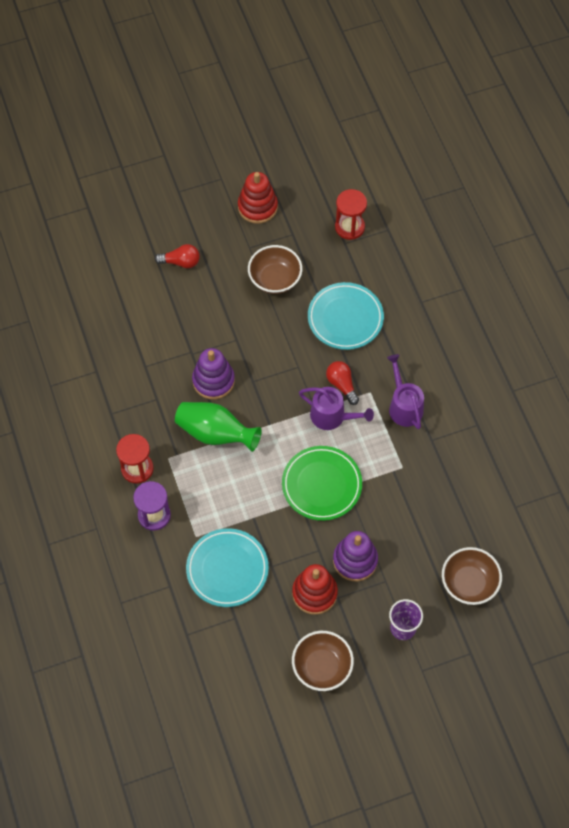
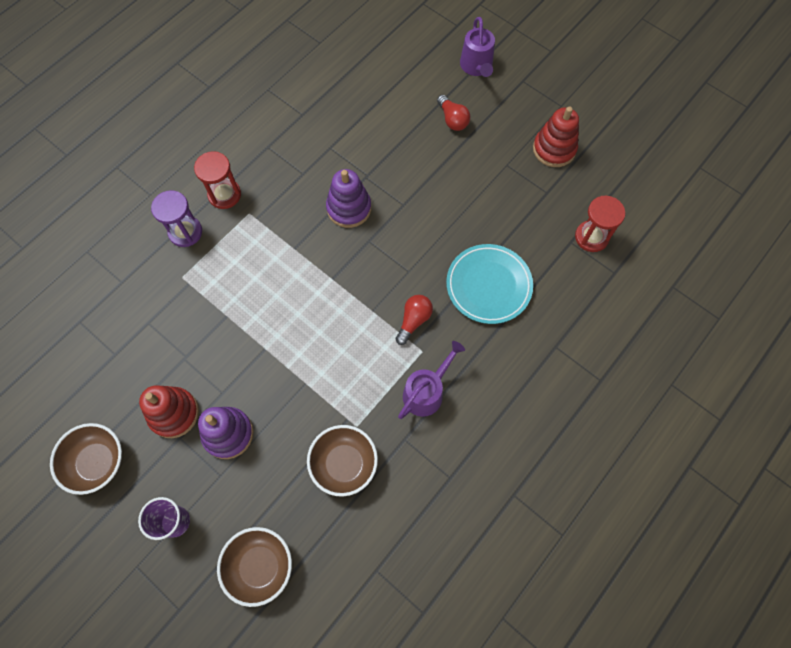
camera: 60 degrees right, 5 degrees up
(215, 433) = (296, 238): green vase -> none
(227, 569) = (161, 321): turquoise plate -> none
(275, 279) = (488, 203): brown bowl -> brown bowl (344, 464)
(321, 485) = (294, 359): green plate -> none
(332, 416) = (374, 329): purple watering can -> purple watering can (476, 66)

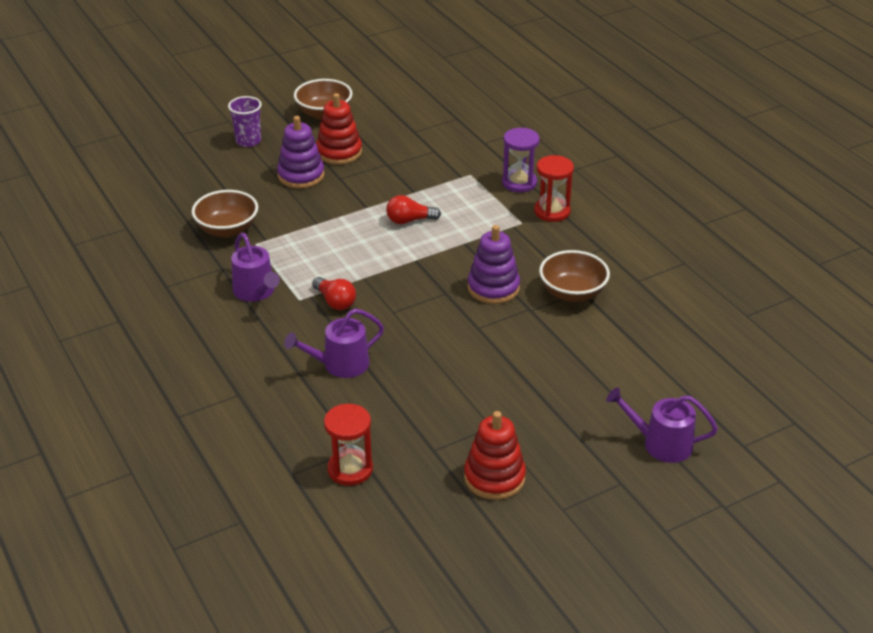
camera: 110 degrees right, 30 degrees down
(260, 566) = (181, 173): brown bowl -> brown bowl (572, 293)
(452, 119) = (581, 397): red light bulb -> red light bulb (409, 220)
(488, 285) = (340, 364): turquoise plate -> purple watering can

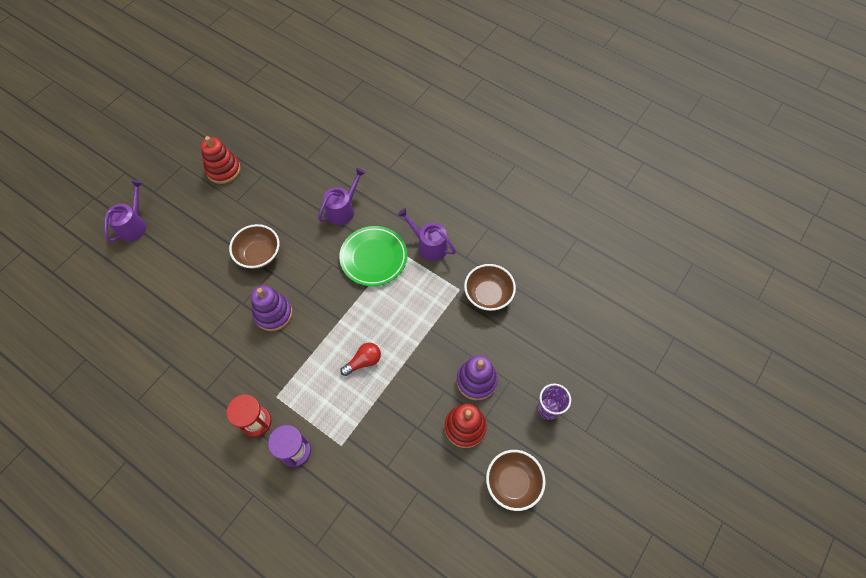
camera: 155 degrees right, 25 degrees up
(335, 301) = (373, 257): red light bulb -> green plate
(350, 469) = (302, 147): red hourglass -> none
(572, 293) = (215, 331): brown bowl -> brown bowl (259, 255)
(661, 444) = (134, 225): purple watering can -> purple watering can turned 60 degrees counterclockwise

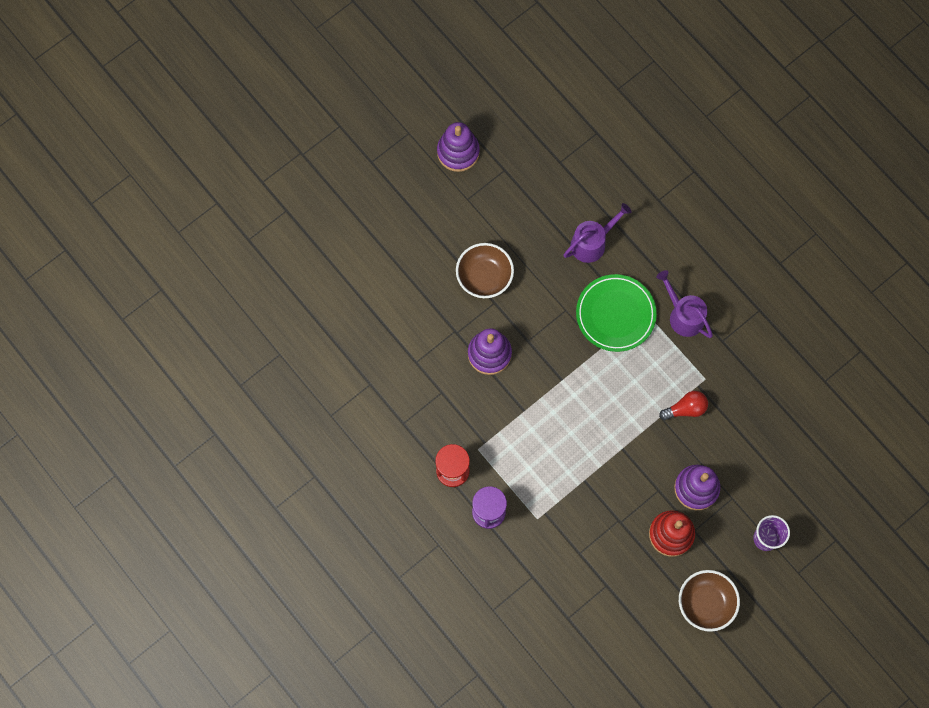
camera: 15 degrees right, 10 degrees up
(134, 225) = (344, 202): purple watering can -> none
(223, 170) = (458, 152): red stacking toy -> purple stacking toy
(363, 361) = (578, 435): red light bulb -> red light bulb (685, 409)
(488, 295) = (736, 394): brown bowl -> none

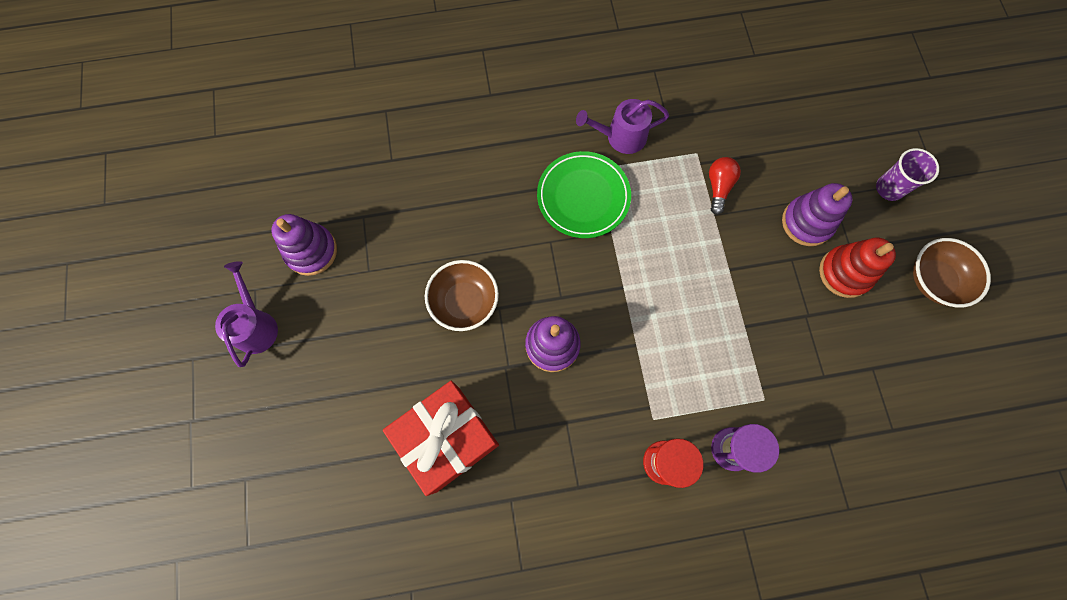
camera: 60 degrees left, 0 degrees up
(385, 321) = (447, 439): none -> red gift
(592, 243) = (495, 177): purple watering can -> purple watering can (256, 326)

